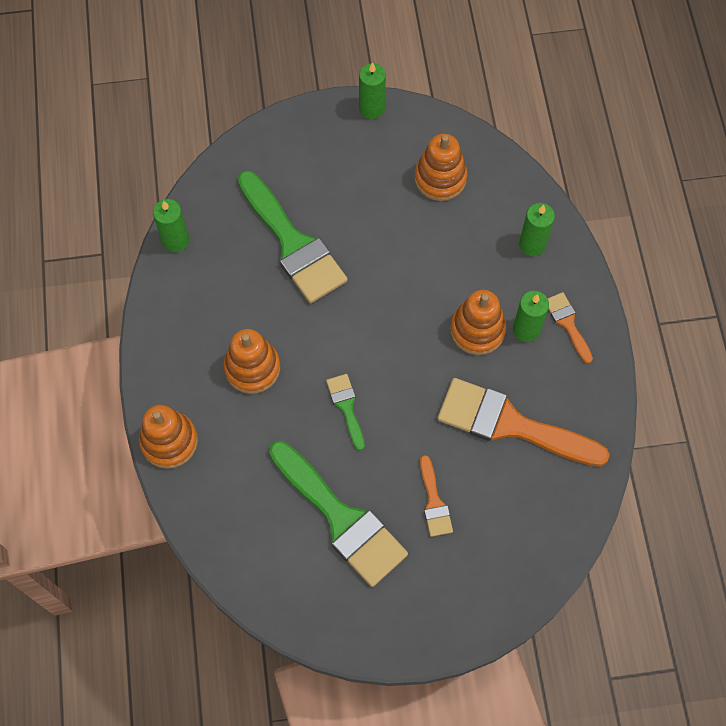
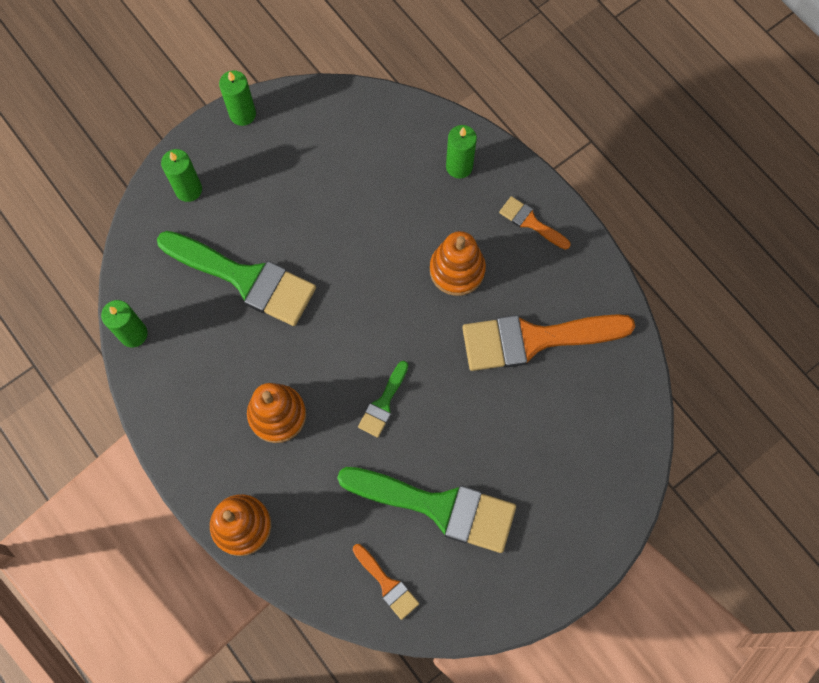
camera: 30 degrees left, 5 degrees up
(346, 407) = (383, 403): green brush -> green brush turned 105 degrees counterclockwise
(434, 502) = (510, 445): orange brush -> orange brush (387, 584)
(440, 178) = (343, 148): orange stacking toy -> none
(526, 329) = (498, 246): green candle -> green candle (188, 189)

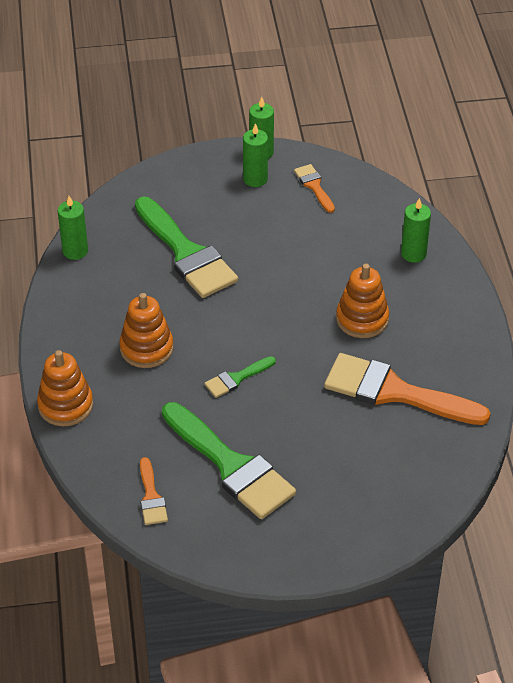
camera: 30 degrees right, 25 degrees down
(188, 189) = (184, 181): green candle -> green candle (255, 179)
(531, 222) = (448, 314): orange brush -> orange brush (314, 186)

